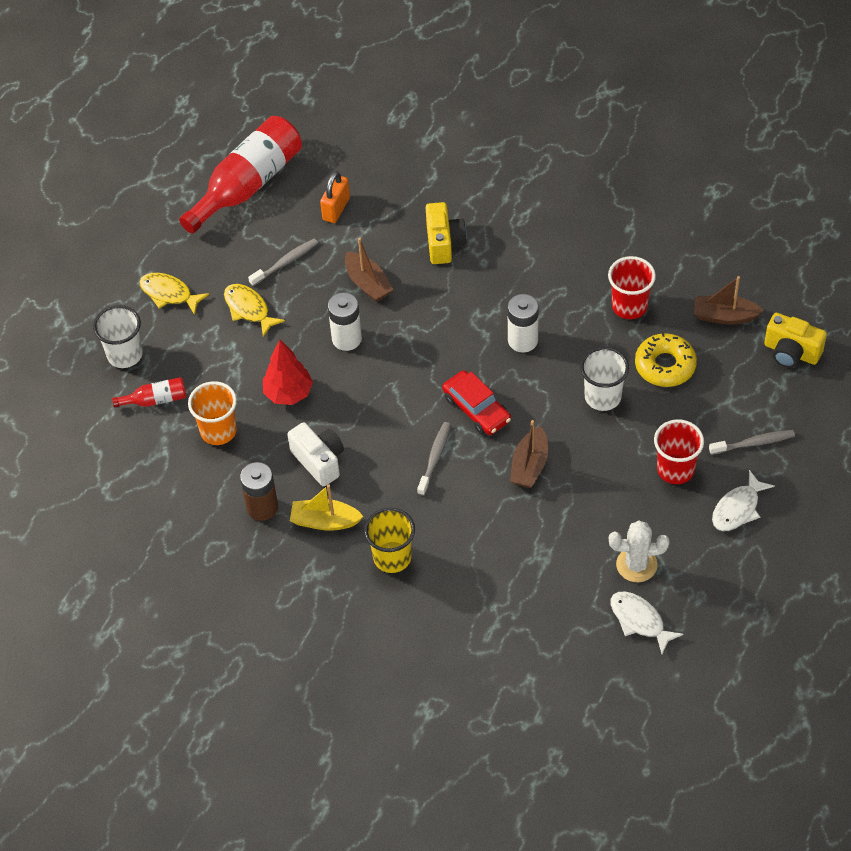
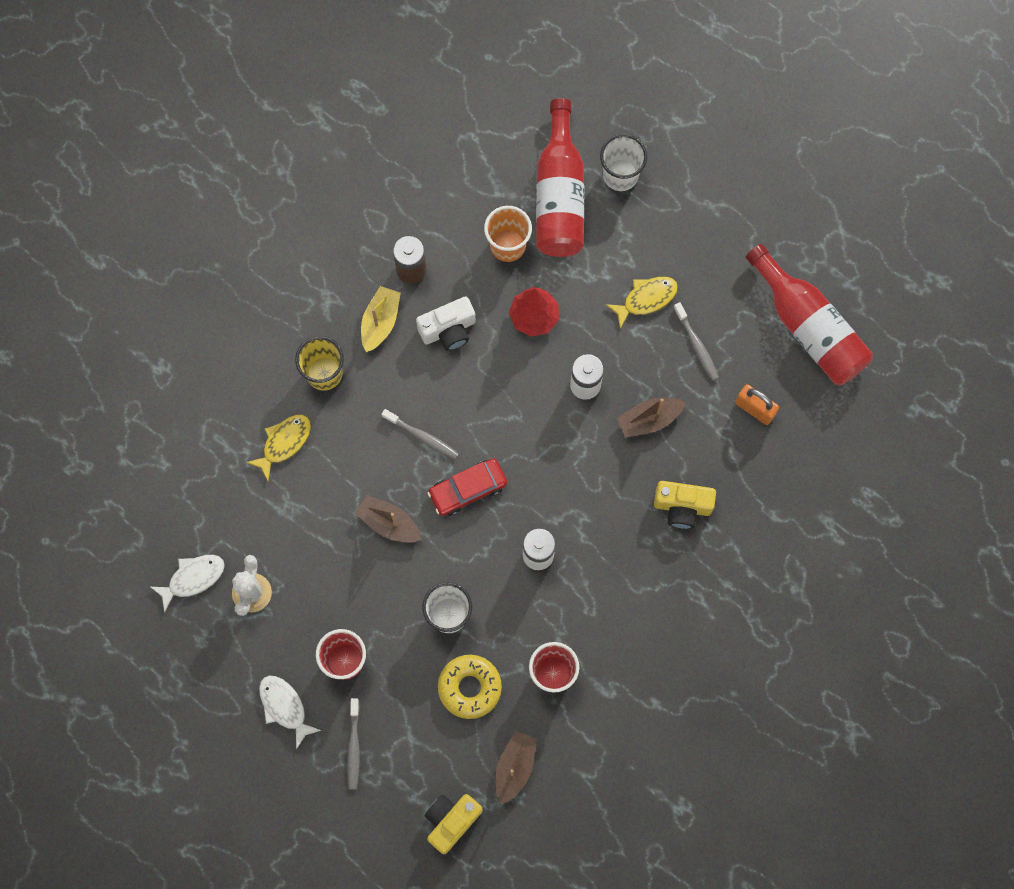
camera: 100 degrees right, 20 degrees up
(155, 400) = (559, 195): red bottle -> red bottle, size x2.22
(169, 294) = (685, 227): yellow fish -> yellow fish (284, 443)

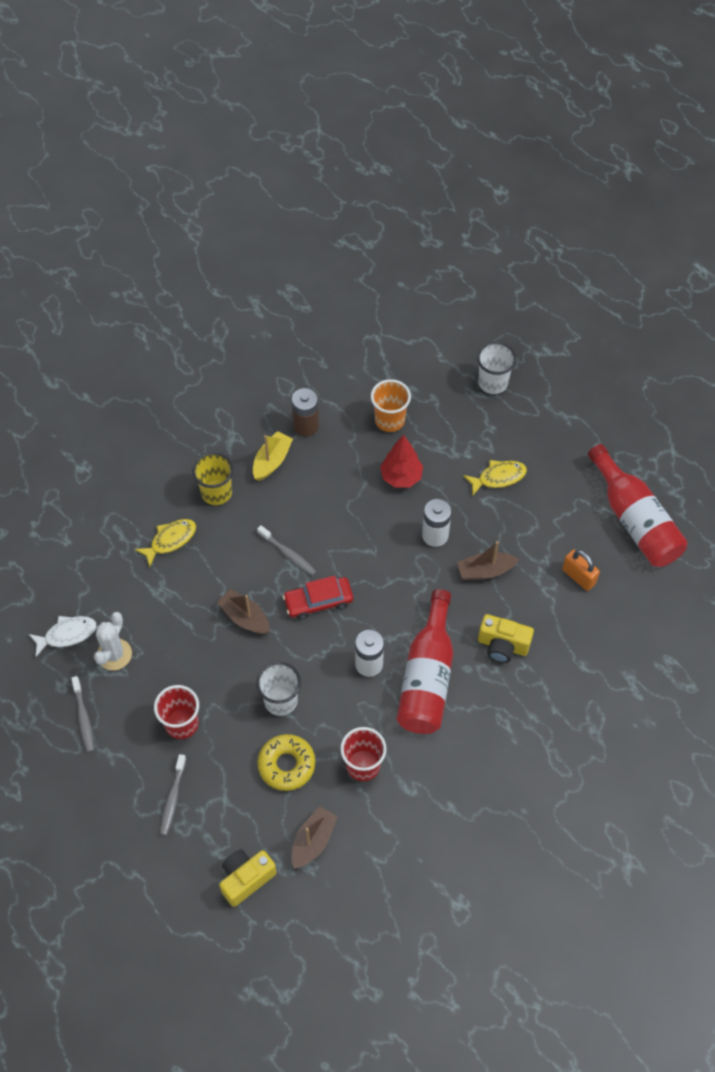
camera: 10 degrees right, 15 degrees down
(284, 707) = (119, 754): white fish -> none
(448, 330) = (327, 476): white camera -> none
(559, 195) = (439, 390): red bottle -> red bottle (427, 677)
(696, 345) = (535, 519): grey toothbrush -> grey toothbrush (83, 718)

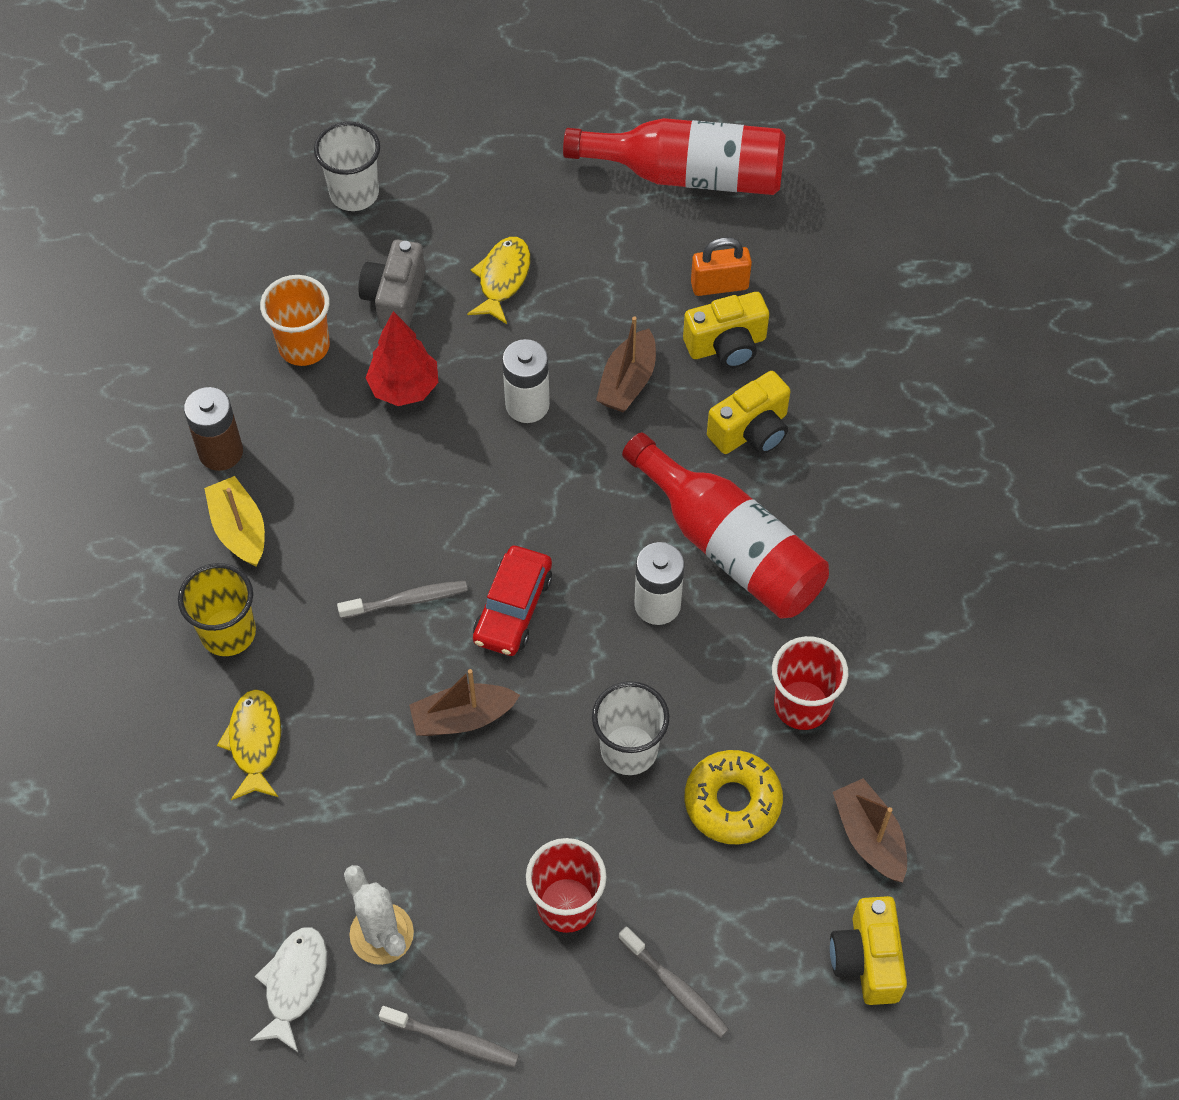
camera: 55 degrees left, 0 degrees up
(447, 440) = (395, 299): none -> grey camera
(544, 602) = (726, 345): none -> yellow camera

